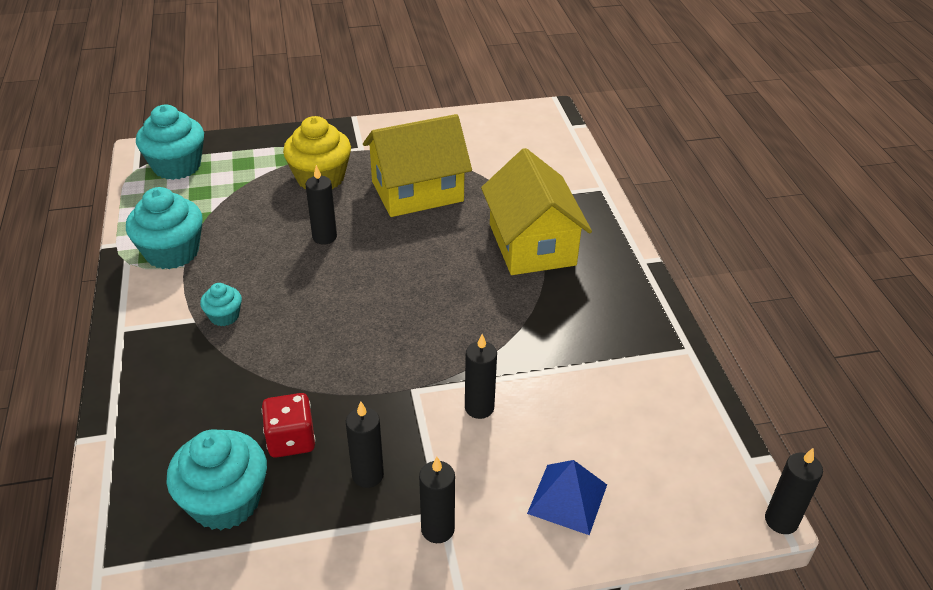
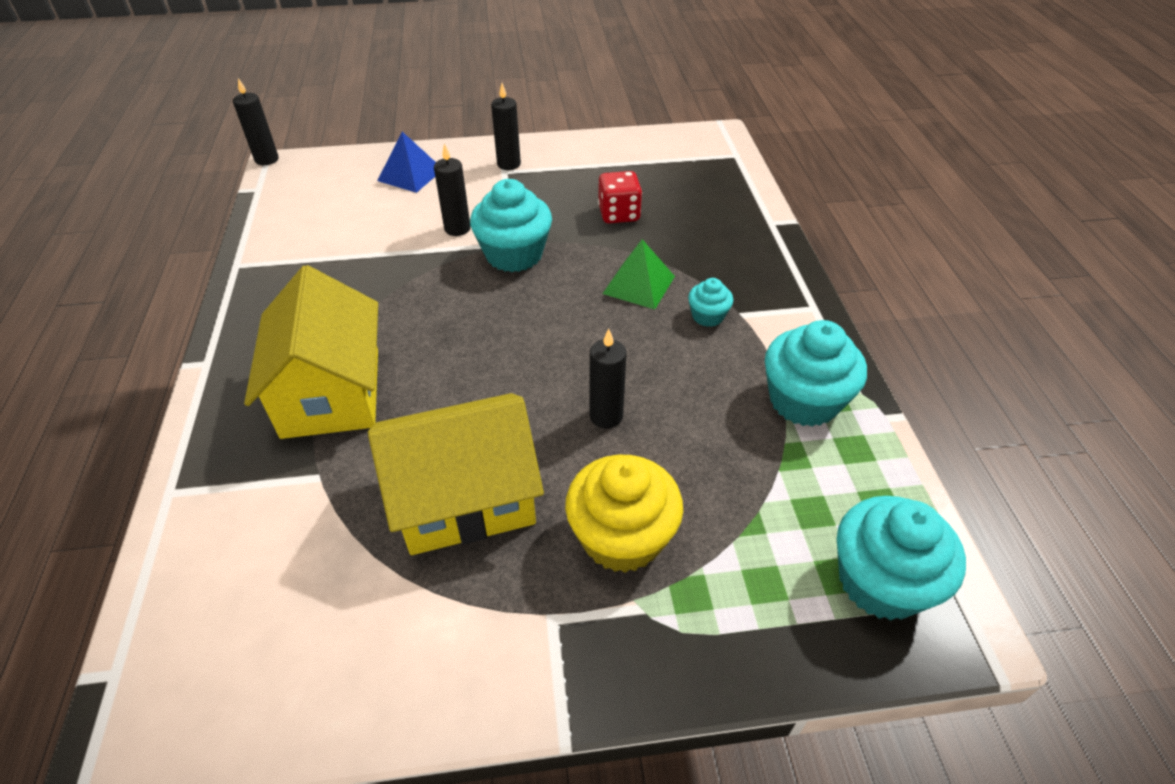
camera: 175 degrees left, 5 degrees up
(225, 501) = (662, 182): turquoise cupcake -> turquoise cupcake (514, 254)
(282, 346) = (639, 284): none -> green pyramid
(368, 475) = (556, 192): black candle -> none

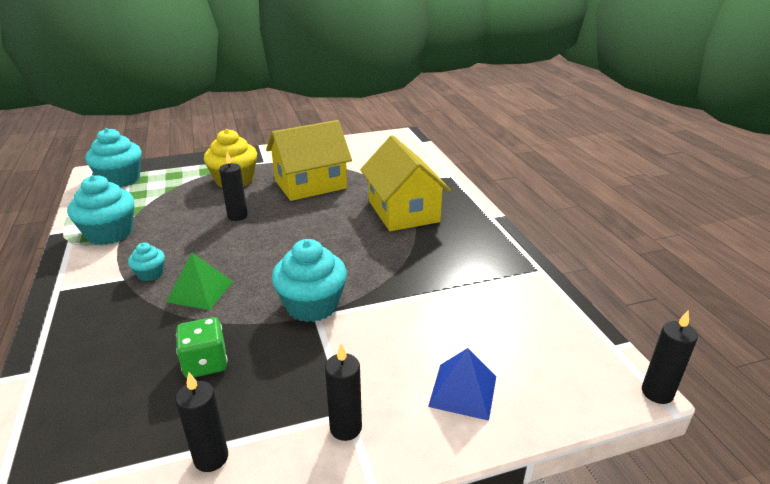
camera: 170 degrees right, 15 degrees down
(457, 229) = (374, 325): black candle -> black candle (211, 458)
(619, 214) = (205, 363): red dice -> green dice

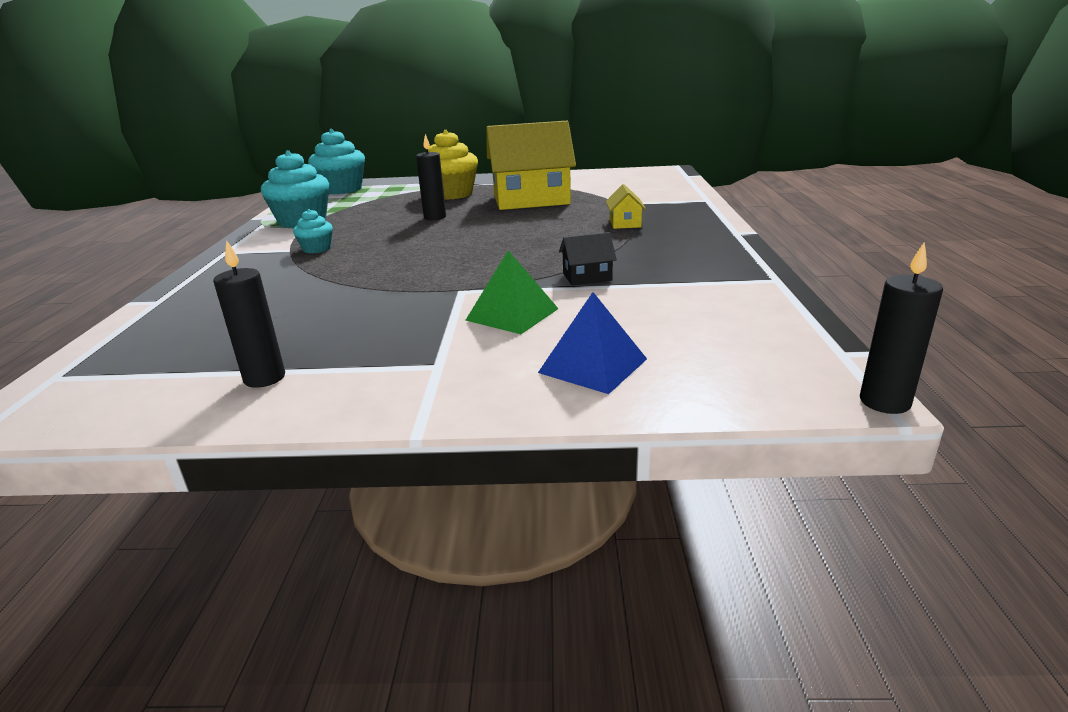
camera: 20 degrees right, 5 degrees down
(200, 291) = (354, 264): green pyramid -> green pyramid (512, 314)
(205, 363) = (317, 312): green dice -> none
(312, 305) = (462, 282): turquoise cupcake -> none
(345, 428) = (425, 376): black candle -> none
(403, 211) = (625, 223): yellow house -> yellow house, size x0.42
(407, 285) = (587, 277): none -> black house

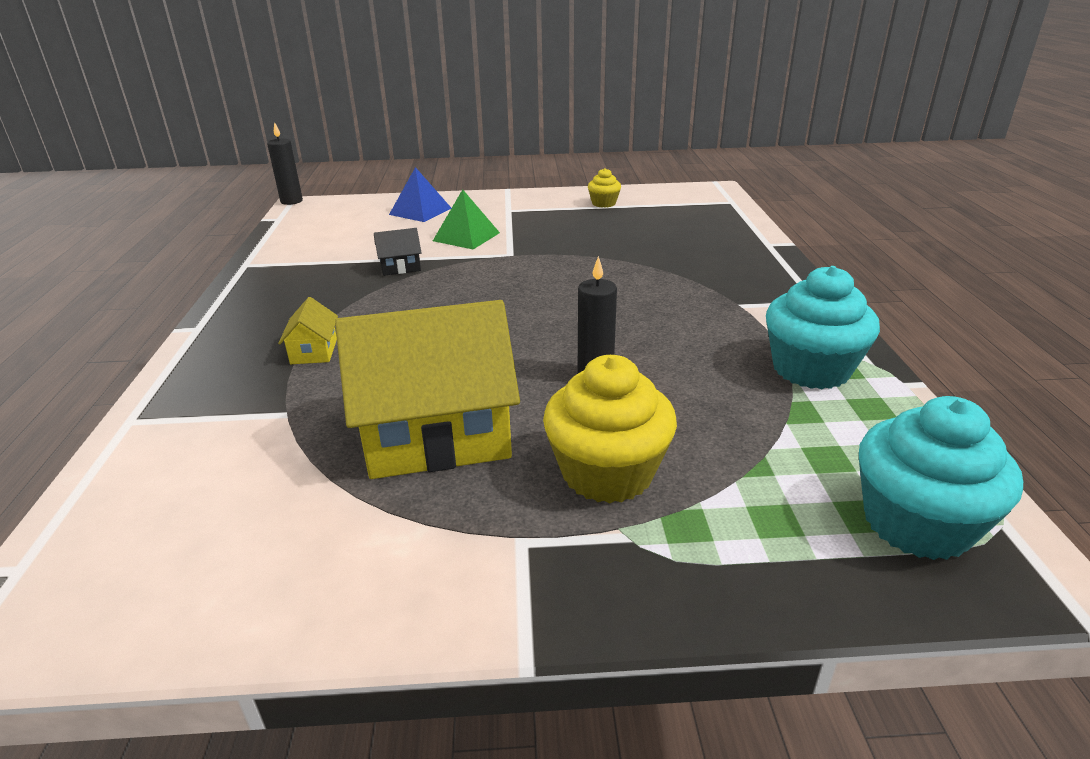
camera: 175 degrees right, 5 degrees up
(264, 378) = (603, 203): black candle -> yellow cupcake
(317, 249) = (704, 305): turquoise cupcake -> none

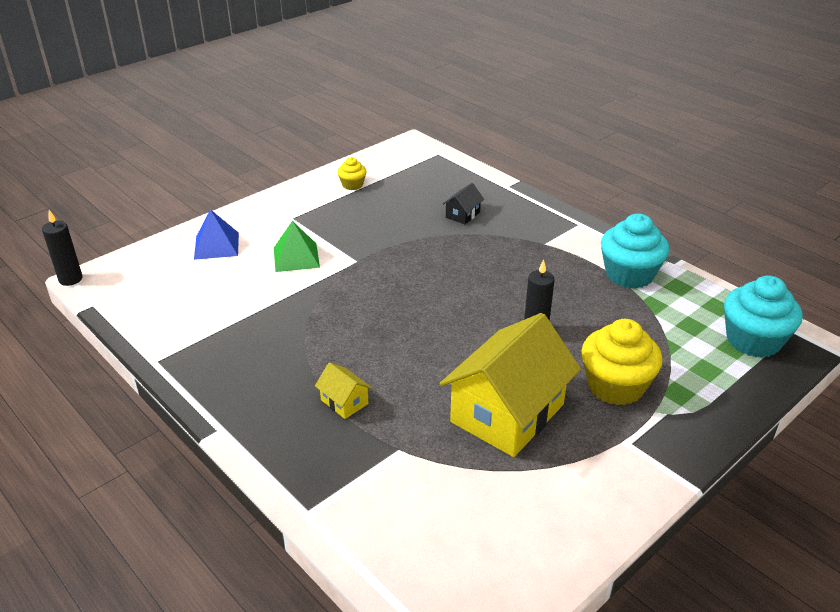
camera: 40 degrees left, 5 degrees up
(400, 267) = (290, 306): black house -> black house (462, 215)

